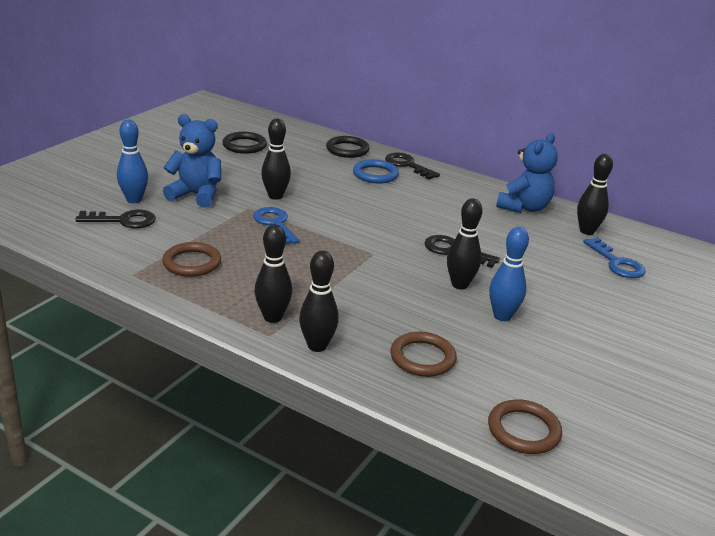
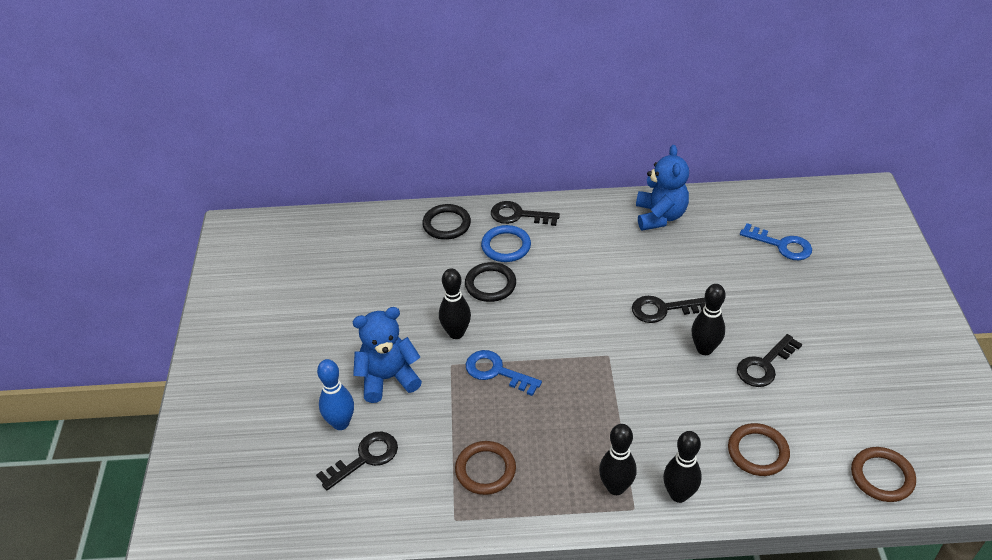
camera: 30 degrees left, 15 degrees up
(244, 145) = (350, 277): black ring -> black ring (490, 284)
(502, 316) = (764, 365): blue bowling pin -> black key
(587, 231) = (729, 218): black bowling pin -> none

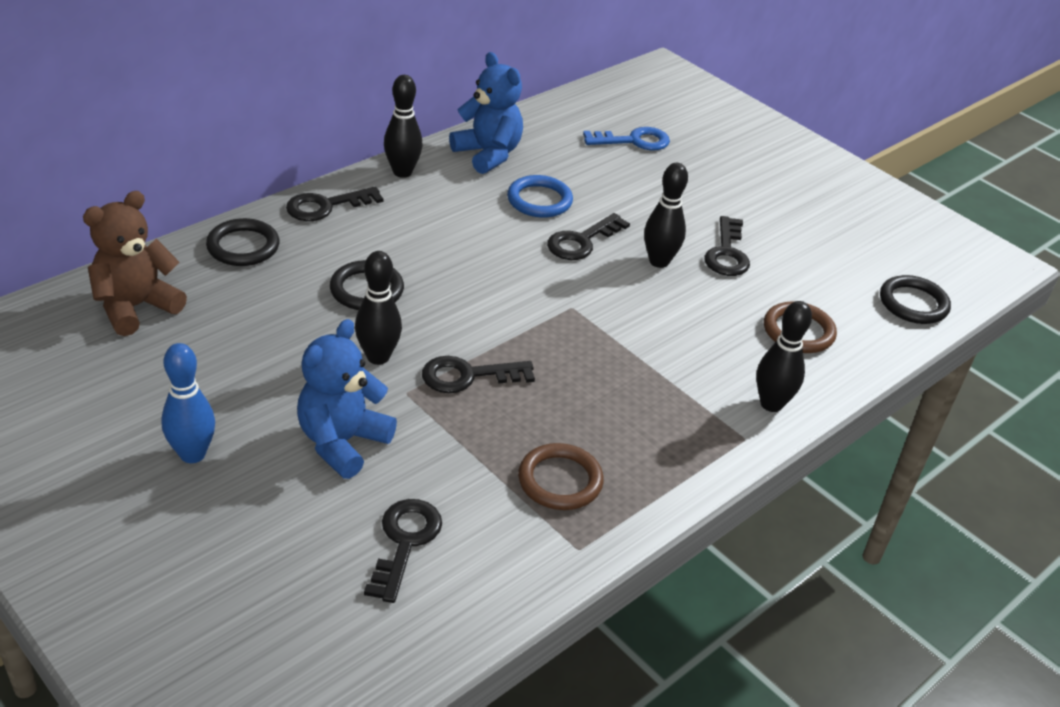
camera: 45 degrees left, 5 degrees down
(341, 423) = (331, 520): blue bowling pin -> blue bowling pin (192, 454)
(358, 240) = (136, 307): none -> brown teddy bear
(497, 372) = (468, 376): blue key -> black key
(506, 246) = (344, 243): blue ring -> blue ring (539, 200)
(615, 487) = (708, 428): black bowling pin -> black bowling pin (402, 172)
(882, 476) = (913, 303): brown ring -> black ring

